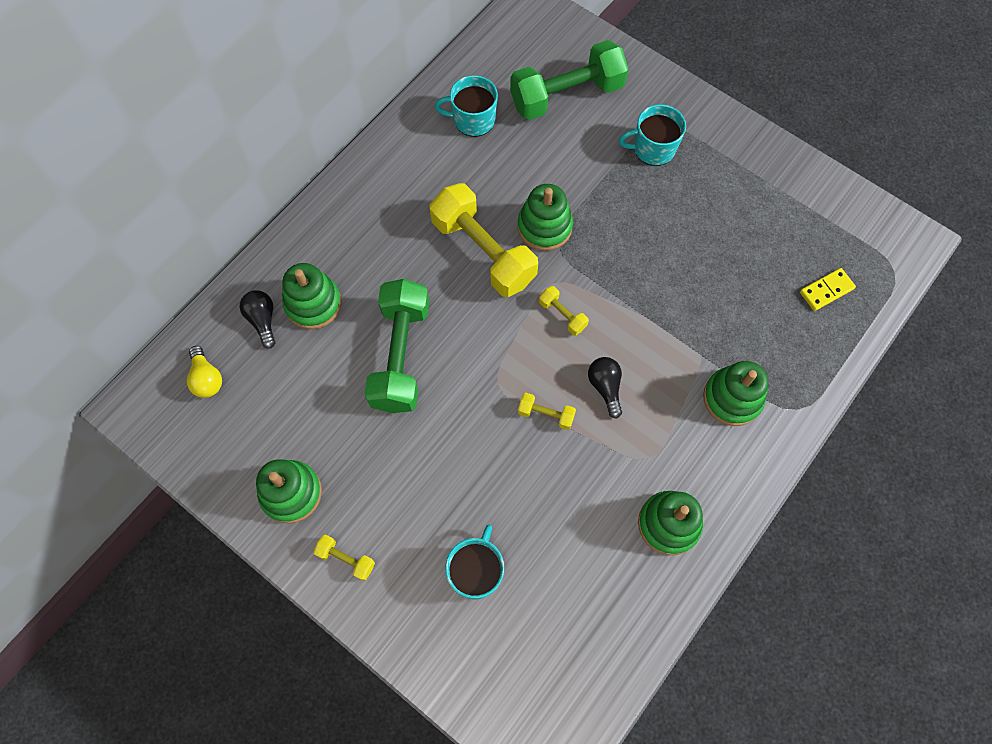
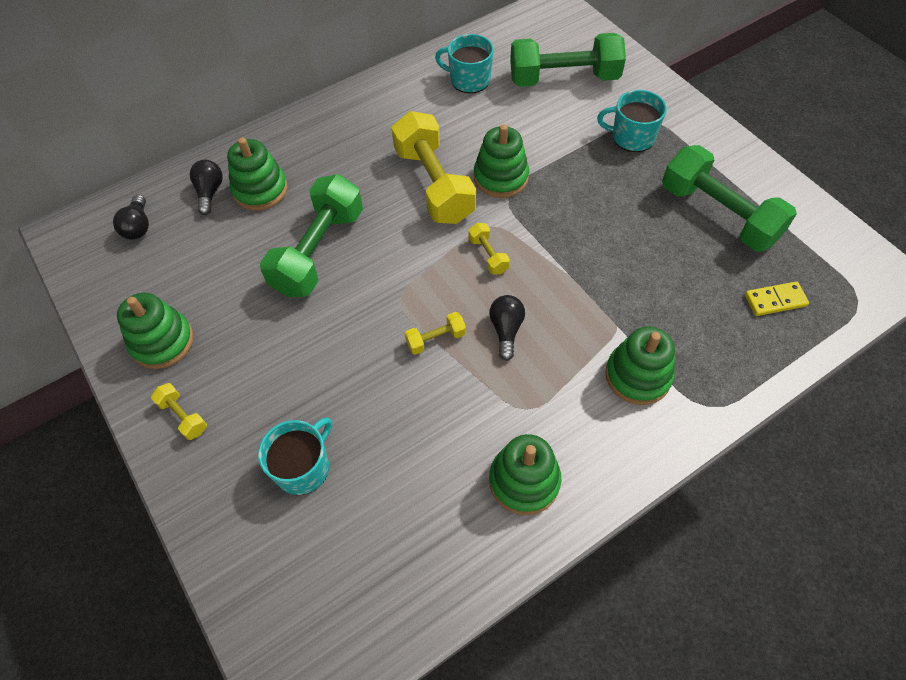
camera: 20 degrees right, 10 degrees down
(207, 378) = (138, 226): yellow light bulb -> black light bulb
(546, 414) = (436, 339): yellow dumbbell -> yellow dumbbell turned 60 degrees counterclockwise
(755, 214) = (718, 214): none -> green dumbbell

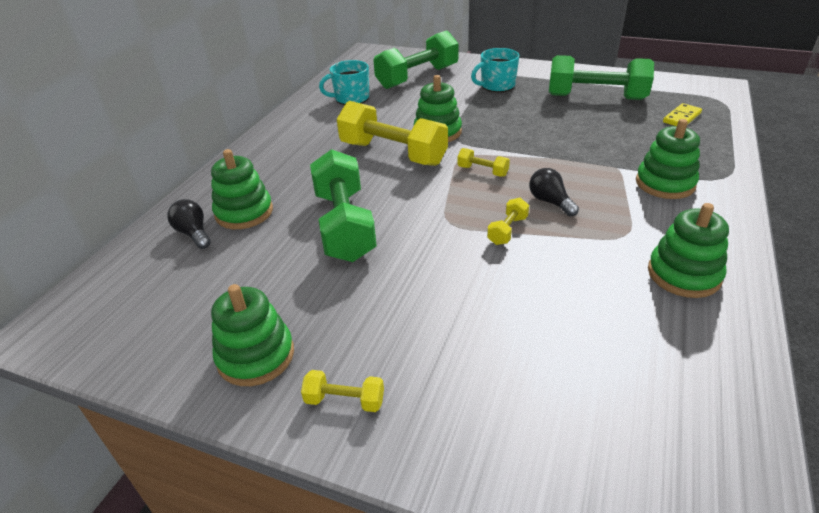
camera: 35 degrees left, 20 degrees down
(138, 226) = (136, 287): black light bulb -> none
(303, 467) = (510, 368): turquoise mug -> none

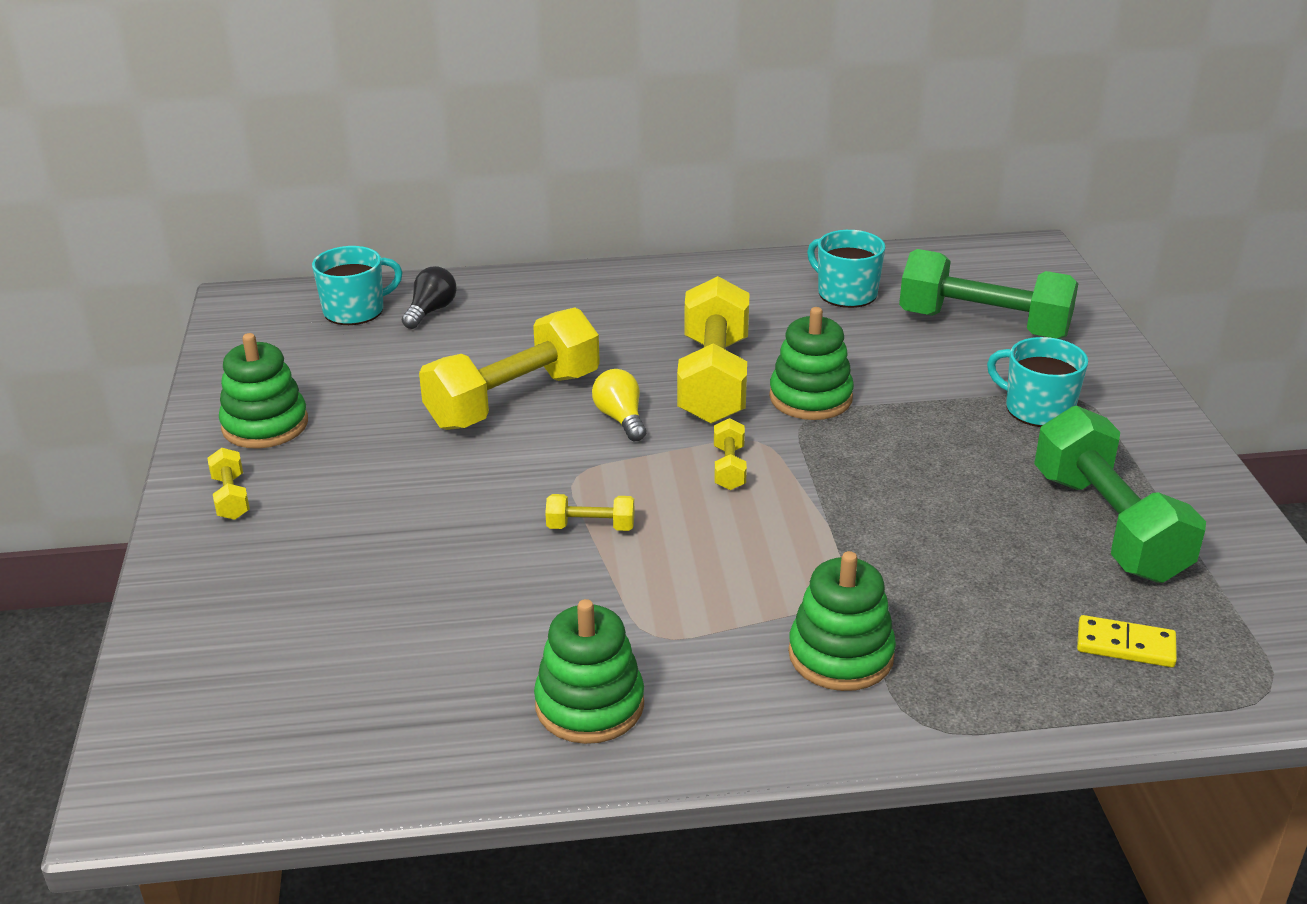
camera: 60 degrees right, 5 degrees down
(145, 269) = (355, 310): none -> turquoise mug
(244, 212) = (491, 325): green stacking toy -> none
(344, 225) = (514, 400): green dumbbell -> yellow dumbbell
(403, 192) = (621, 419): none -> yellow light bulb
(550, 202) = (692, 548): black light bulb -> none

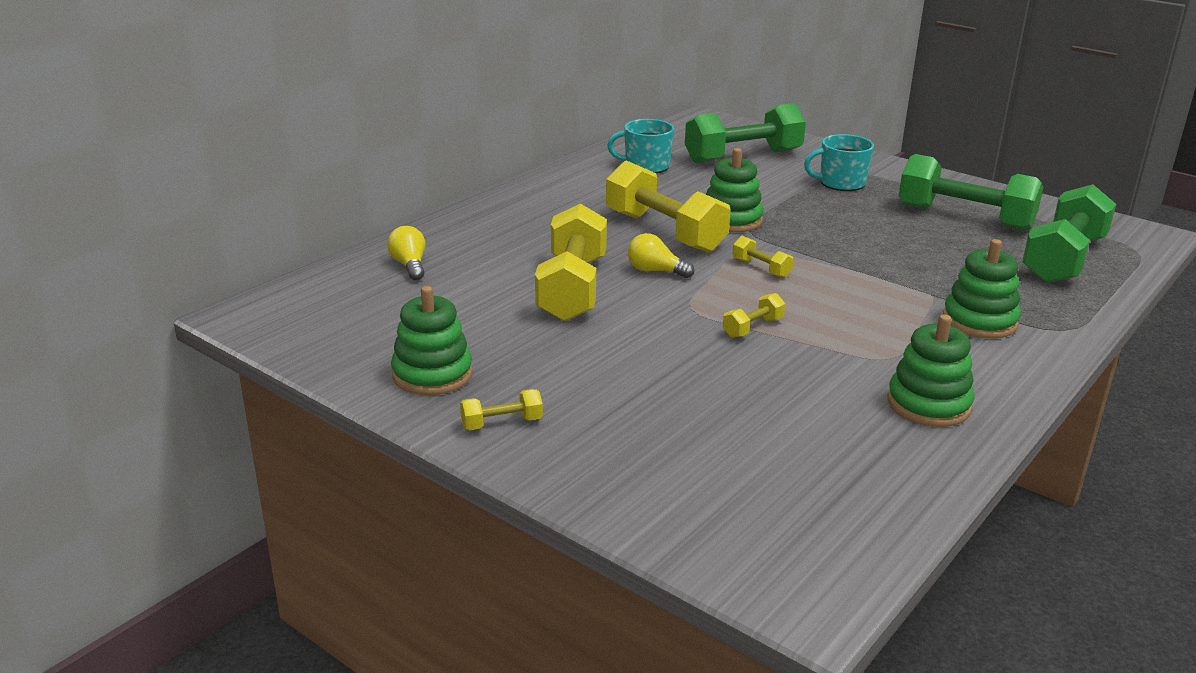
camera: 45 degrees left, 5 degrees down
(231, 497) = (502, 423): yellow dumbbell -> yellow dumbbell turned 45 degrees counterclockwise
(355, 310) = (351, 286): turquoise mug -> none
(431, 311) = (409, 265): black light bulb -> yellow light bulb
(1125, 645) = (1063, 259): yellow domino -> green dumbbell

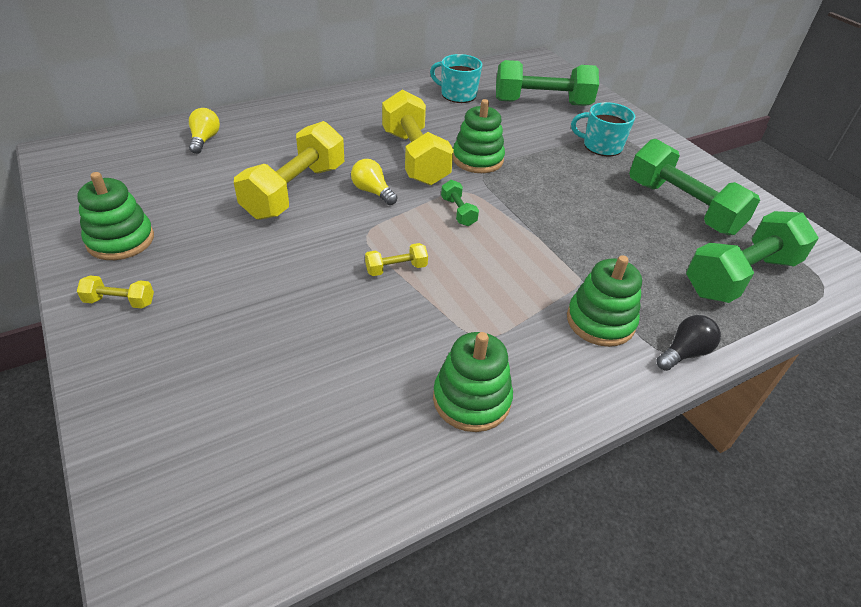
camera: 20 degrees right, 15 degrees up
(761, 268) = (458, 212): yellow dumbbell -> green dumbbell
(1069, 325) = (684, 353): none -> black light bulb

